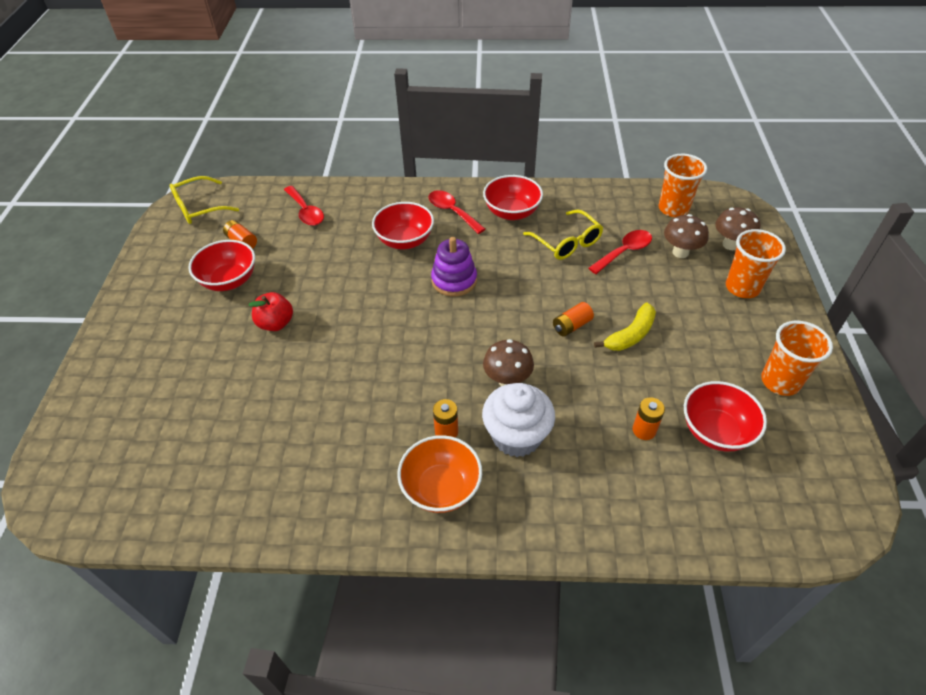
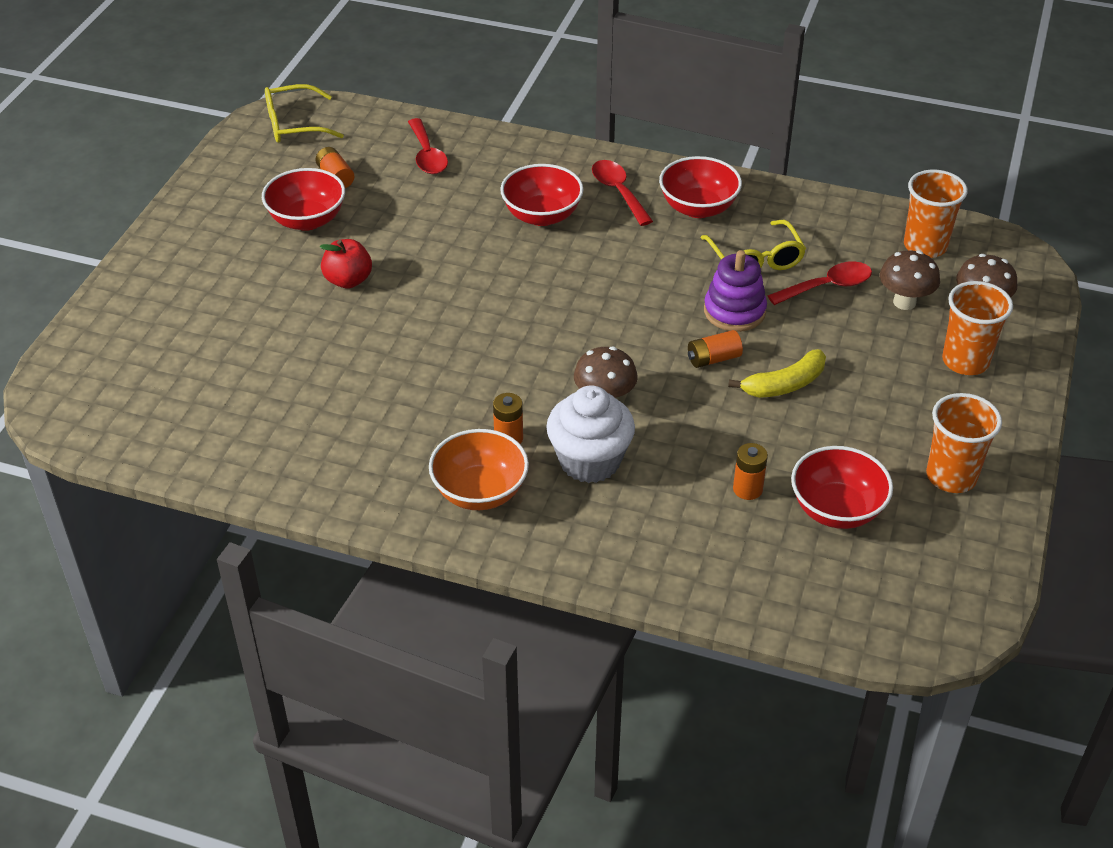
camera: 15 degrees right, 5 degrees down
(454, 280) = (586, 276): purple stacking toy -> purple stacking toy (734, 311)

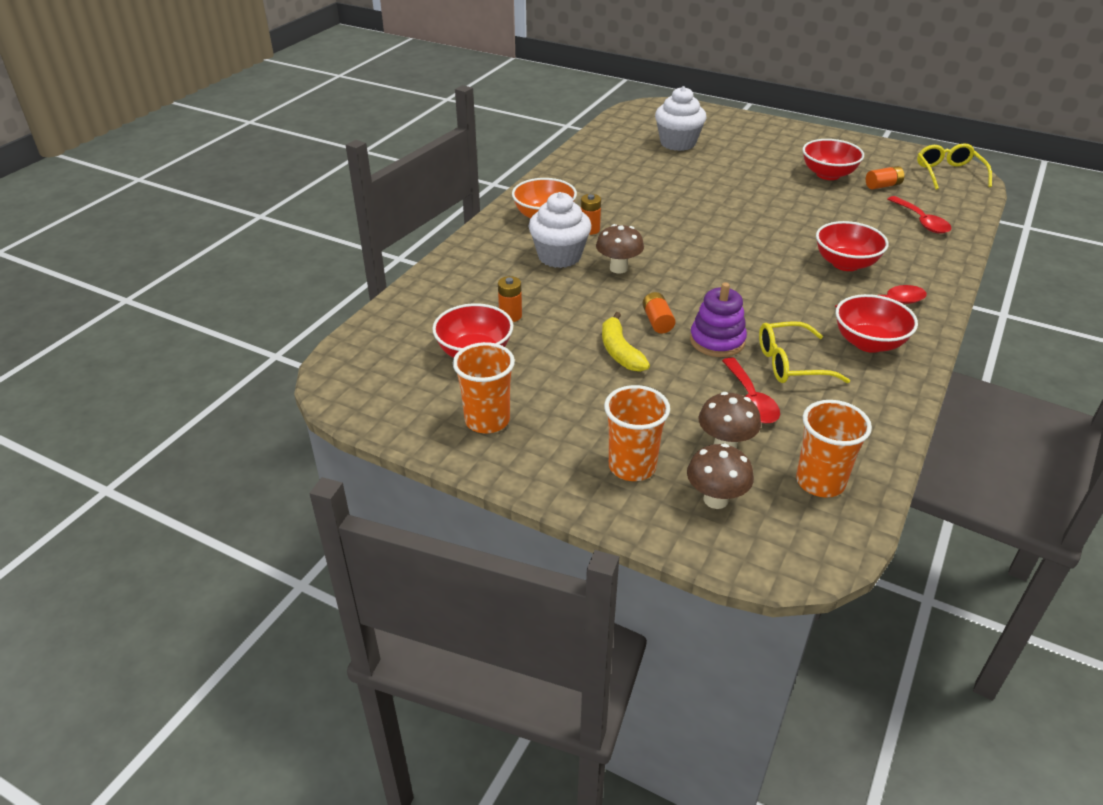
camera: 100 degrees right, 5 degrees down
(208, 365) = (678, 143): none -> white cupcake
(348, 280) = (760, 185): red apple -> none
(427, 155) = (921, 221): red spoon -> red spoon turned 105 degrees counterclockwise

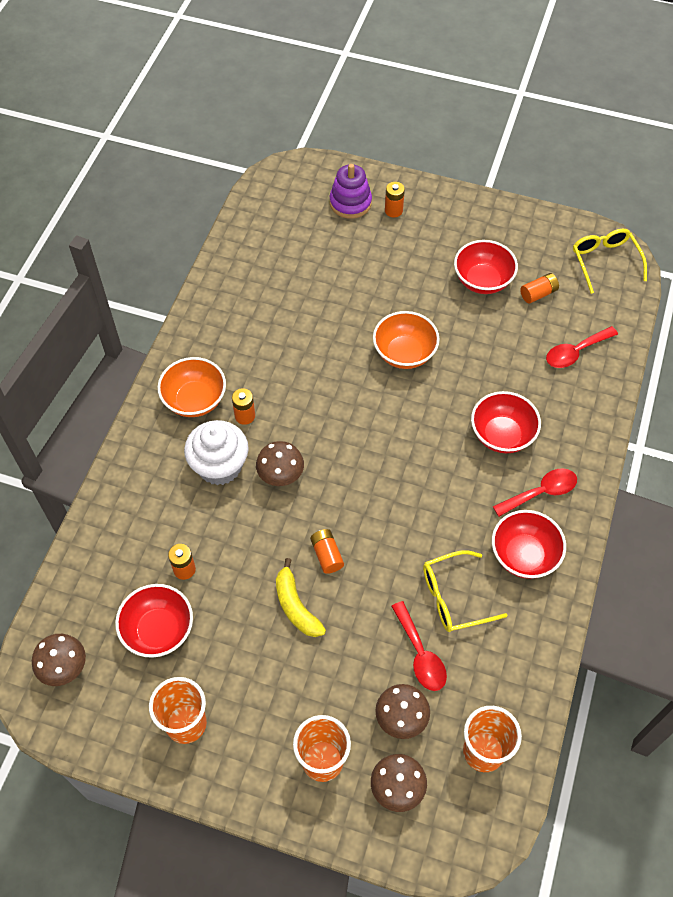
camera: 10 degrees left, 20 degrees up
(372, 368) = (65, 669): none -> brown mushroom
(678, 143) = (321, 242): white cupcake -> none
(717, 341) = (385, 575): purple stacking toy -> purple stacking toy (350, 203)
(746, 132) = (393, 210): none -> orange battery
(749, 208) = (404, 353): none -> orange bowl
(921, 221) = (575, 352): red spoon -> red spoon turned 90 degrees clockwise

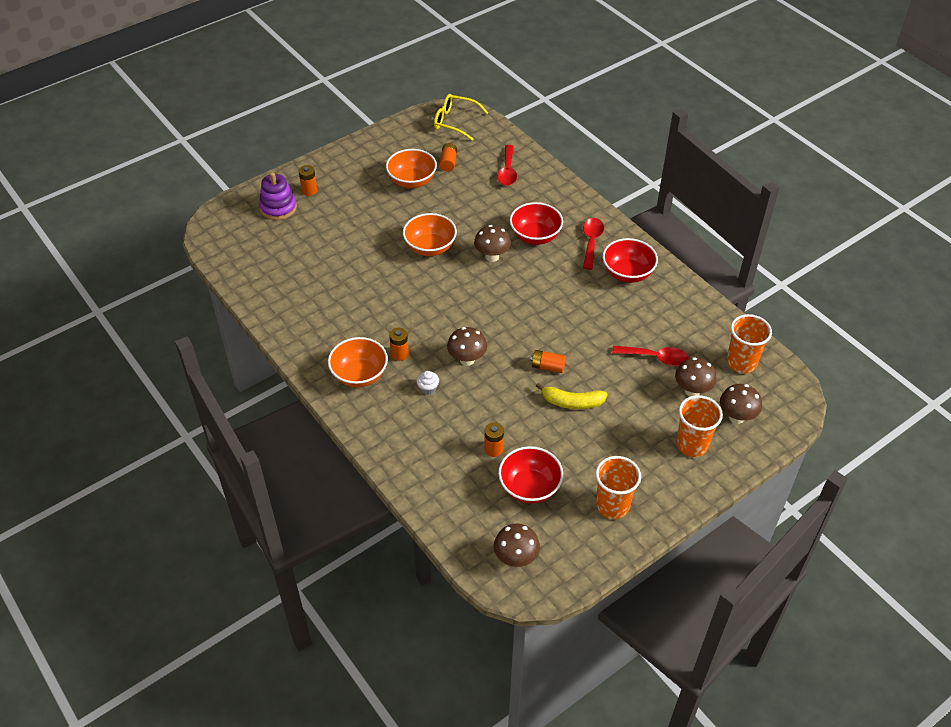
camera: 55 degrees left, 10 degrees down
(219, 466) = (428, 388): white cupcake -> white cupcake, size x0.42
(438, 414) = (492, 256): none -> brown mushroom
(454, 597) = (629, 321): yellow glasses -> none
(482, 281) = (412, 181): red bowl -> orange bowl

